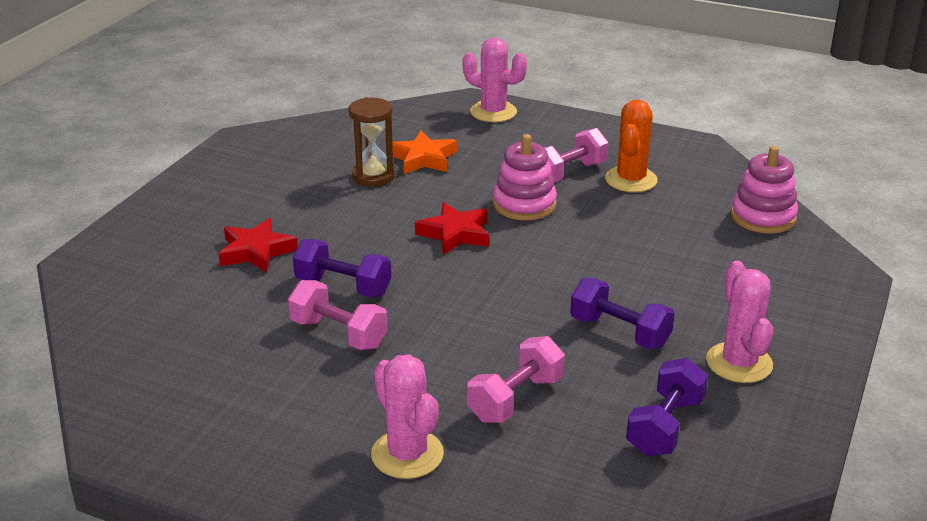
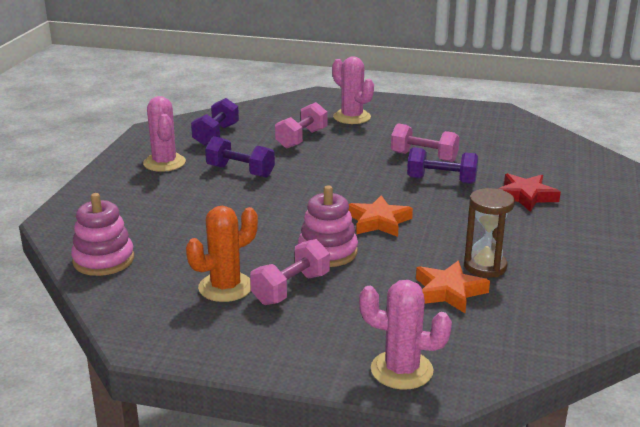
camera: 170 degrees right, 5 degrees down
(455, 234) = (378, 222): red star -> orange star
(631, 180) = (225, 287): orange cactus -> orange cactus turned 45 degrees clockwise

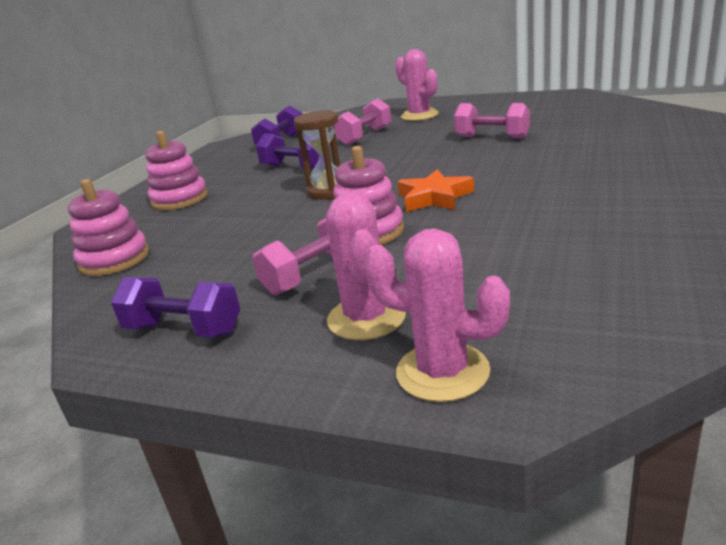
camera: 10 degrees right, 0 degrees up
(136, 197) = (180, 199): none -> pink stacking toy
(164, 163) = (222, 168): pink cactus -> pink cactus (366, 318)
(225, 287) = (236, 278): orange cactus -> none
(441, 180) = (510, 154): purple dumbbell -> purple dumbbell (183, 330)
(449, 292) = (517, 264): orange star -> none
(485, 266) = (565, 232): brown hourglass -> brown hourglass (328, 192)
(526, 196) = (612, 158): red star -> none

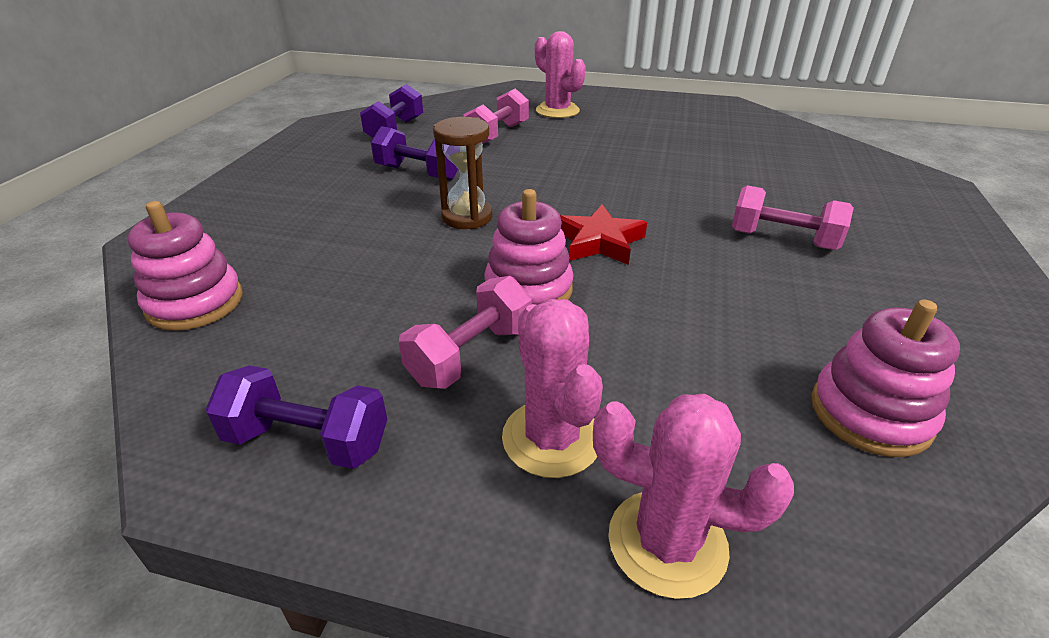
camera: 10 degrees left, 10 degrees up
(180, 199) = (274, 207): pink stacking toy -> pink stacking toy (870, 413)
(434, 197) = (599, 242): orange star -> red star
(492, 137) = (648, 155): pink dumbbell -> pink dumbbell (782, 240)

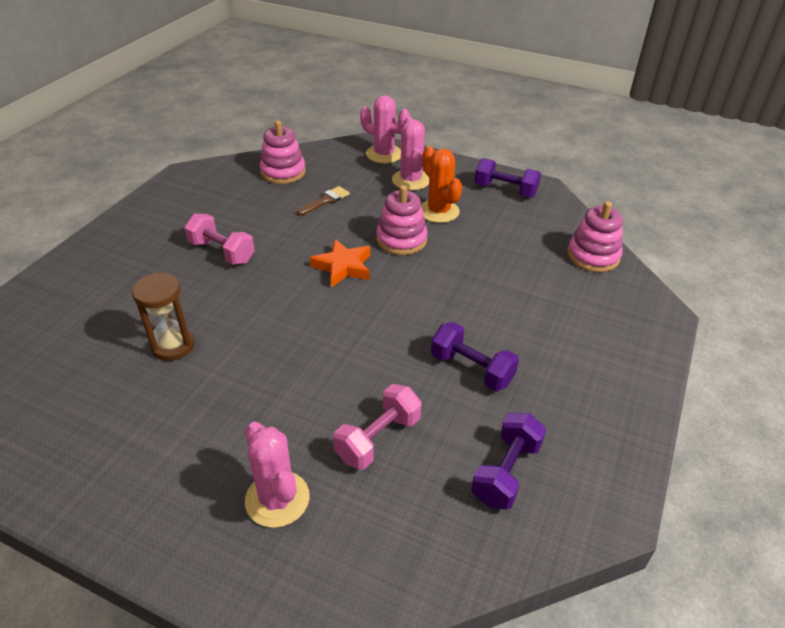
camera: 170 degrees left, 5 degrees up
(467, 217) = (430, 303): brown hourglass -> brown hourglass (173, 345)
(470, 355) = (438, 211): pink dumbbell -> orange cactus
(599, 242) = (343, 267): red star -> orange star
(708, 347) = (325, 200): none -> brown brush

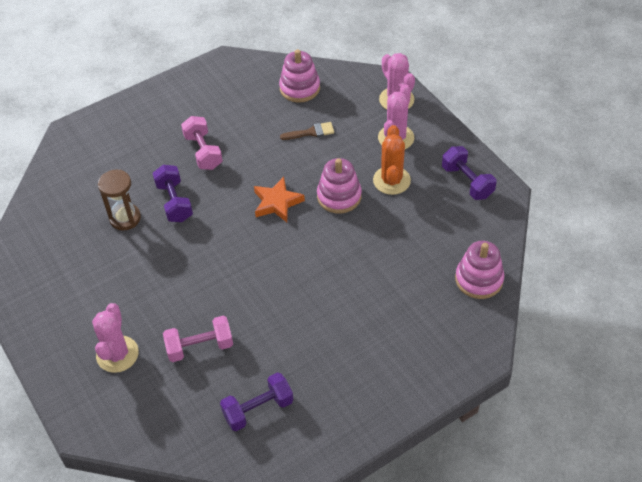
camera: 35 degrees right, 10 degrees up
(471, 369) = (298, 329): purple dumbbell -> purple dumbbell (174, 202)

